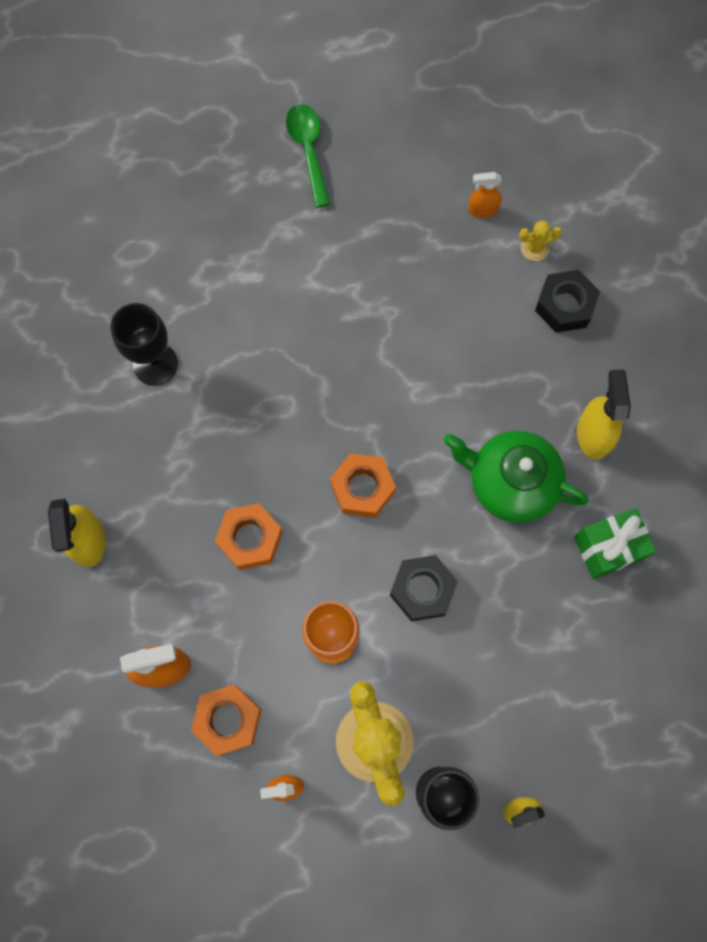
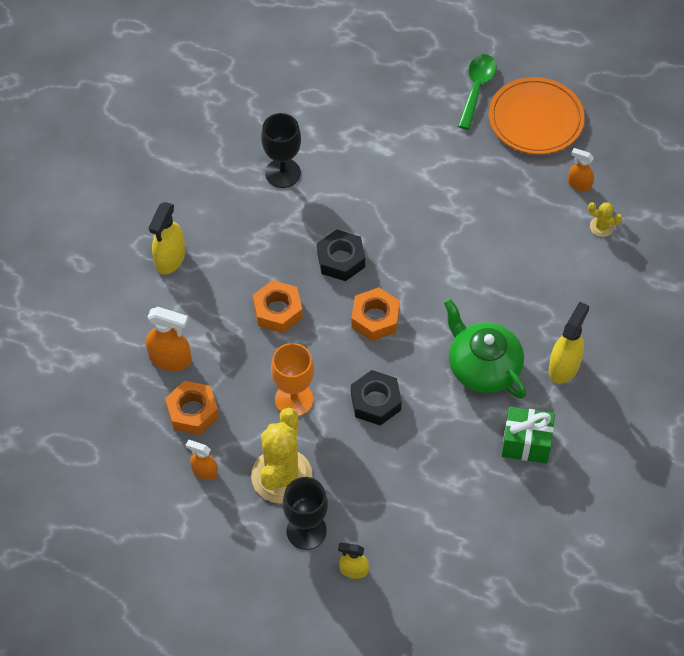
camera: 30 degrees right, 15 degrees down
(392, 155) = (535, 119): none -> orange plate
(564, 305) = (599, 274): black nut -> black nut (341, 259)

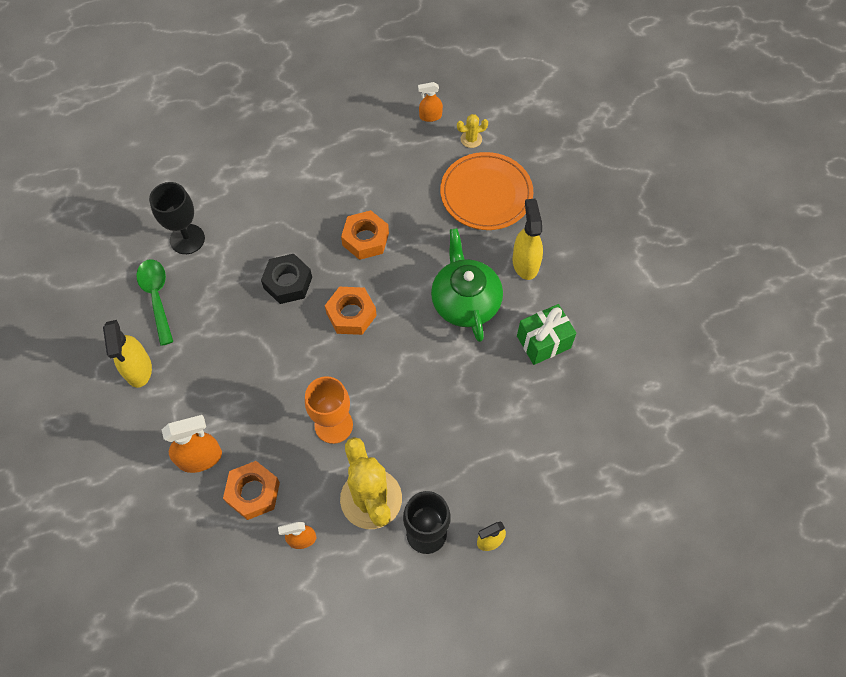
camera: 35 degrees left, 5 degrees up
(277, 311) = (265, 357): orange nut -> orange nut (365, 239)
(375, 401) = (402, 383): black nut -> none
(476, 88) = (298, 86): green spoon -> green spoon (157, 297)
(483, 367) = (465, 301): green teapot -> green teapot turned 60 degrees clockwise
(535, 119) = (361, 85): orange plate -> orange plate (486, 194)

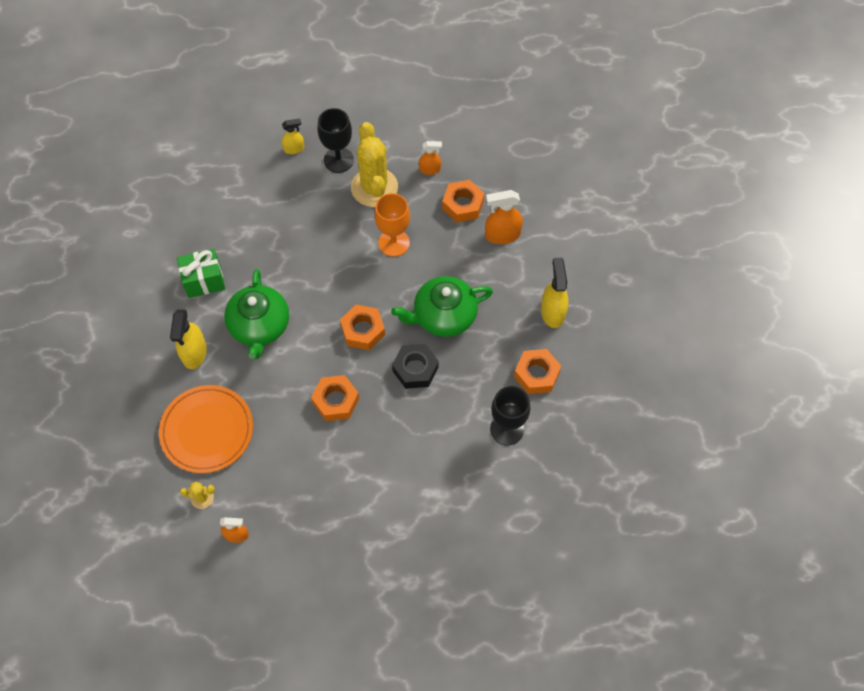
camera: 170 degrees left, 0 degrees up
(157, 297) = (536, 374): green spoon -> orange nut
(263, 345) = (443, 316): none -> green teapot

